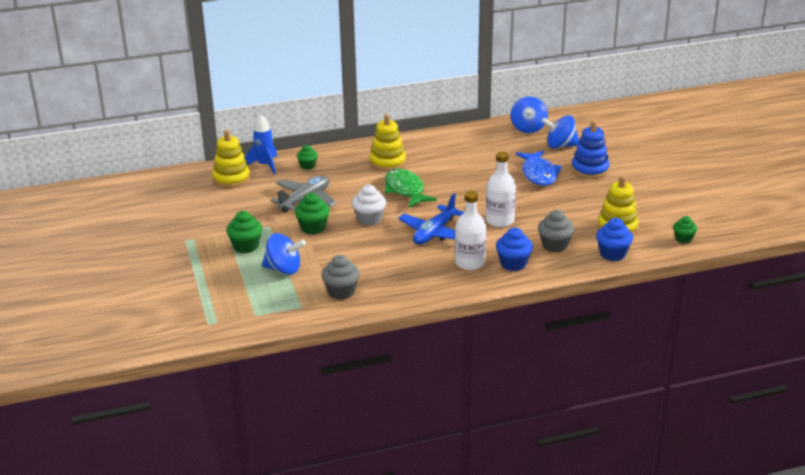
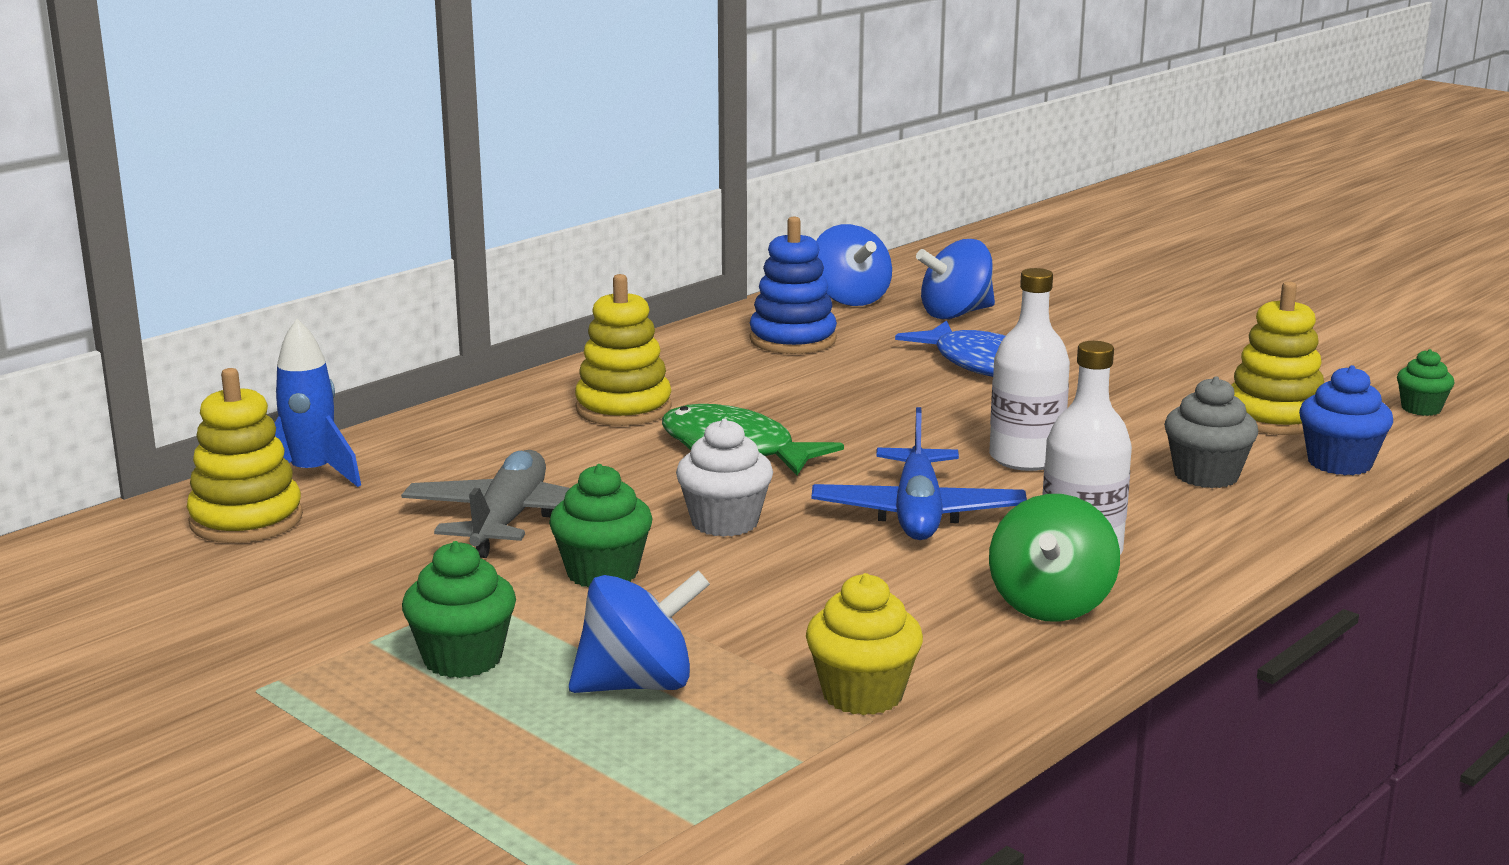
camera: 30 degrees left, 10 degrees down
(308, 166) = (430, 453): green cupcake -> none
(341, 292) = (862, 694): grey cupcake -> yellow cupcake
(434, 279) = (1051, 605): none -> green spinning top
(513, 264) = (1176, 529): blue cupcake -> none
(590, 170) = (1071, 339): blue stacking toy -> blue stacking toy (793, 340)

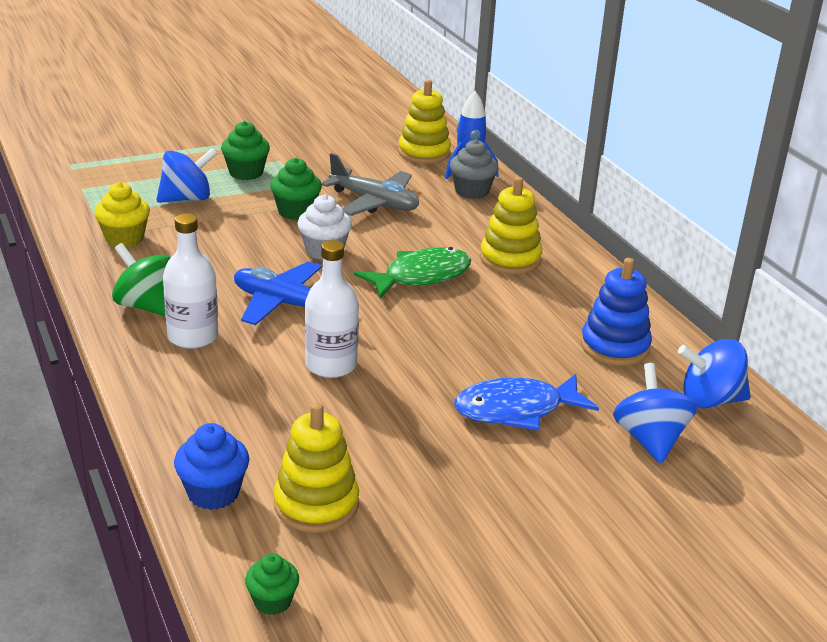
camera: 110 degrees right, 10 degrees up
(638, 684) = (187, 199): blue spinning top -> blue spinning top turned 120 degrees counterclockwise
(1206, 475) = (246, 423): grey cupcake -> grey cupcake (472, 191)

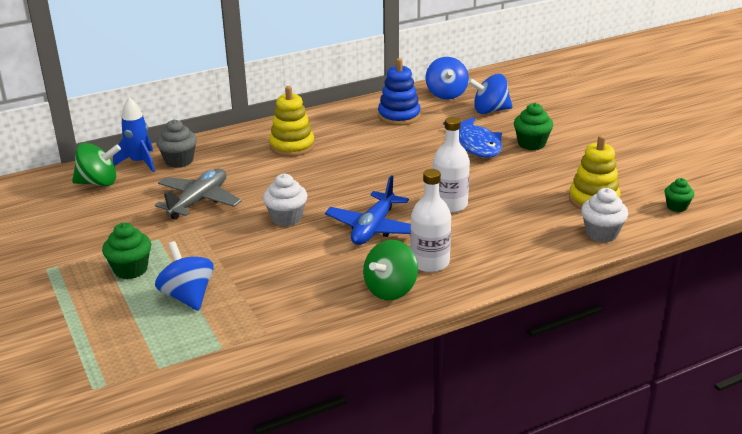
camera: 90 degrees left, 0 degrees up
(124, 238) = (272, 320): yellow cupcake -> none
(213, 493) = (601, 233): blue cupcake -> white cupcake
(296, 212) = (216, 236): green cupcake -> green cupcake (531, 144)
(421, 276) = (322, 177): green fish -> none
(424, 153) = (98, 183): yellow stacking toy -> green spinning top

